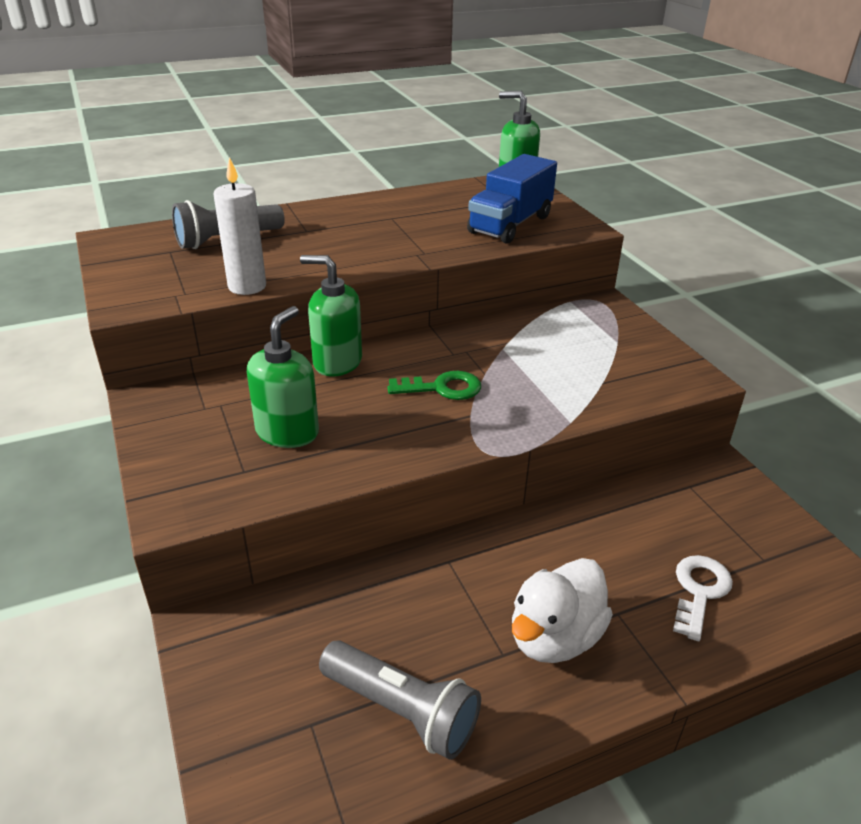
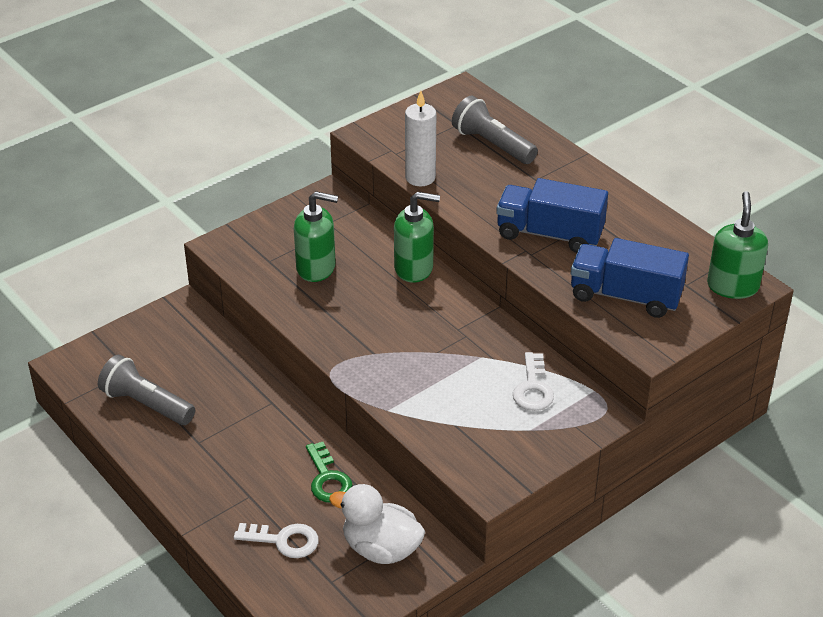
camera: 75 degrees right, 5 degrees up
(337, 362) = (414, 268): green soap dispenser -> green soap dispenser turned 90 degrees clockwise
(399, 239) = (549, 234): none -> blue truck
(402, 710) = (146, 404): grey flashlight -> grey flashlight turned 105 degrees clockwise
(442, 388) = (403, 332): green key -> green key (327, 479)
(554, 637) = (219, 465): white duck -> white duck (381, 548)
(559, 329) = (533, 388): none -> white key

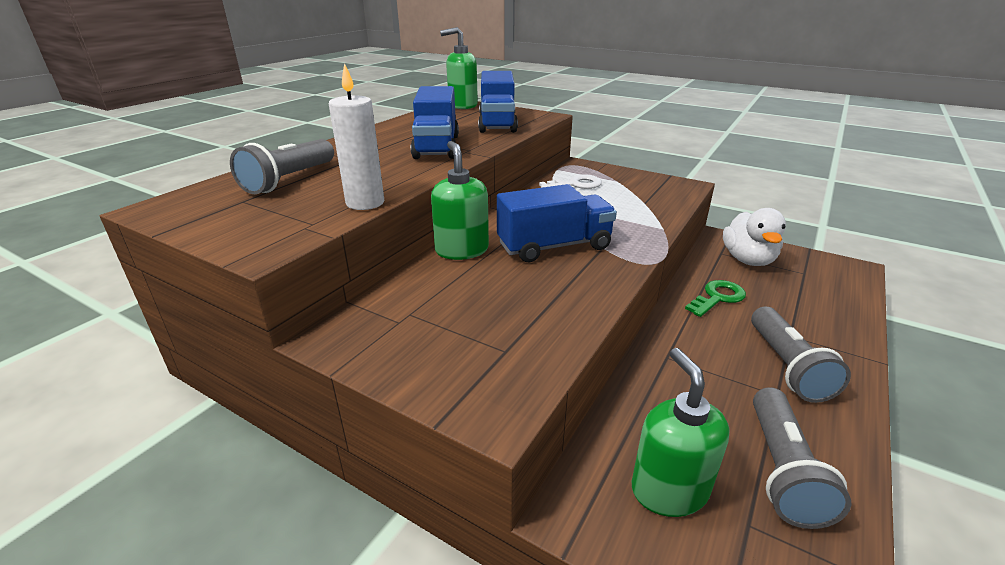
camera: 110 degrees left, 10 degrees down
(218, 467) = (787, 366): none -> grey flashlight
(284, 541) = (805, 303): white key -> none
(316, 268) = (497, 308): green soap dispenser -> green soap dispenser (669, 490)
(391, 323) = (554, 246): none -> blue truck

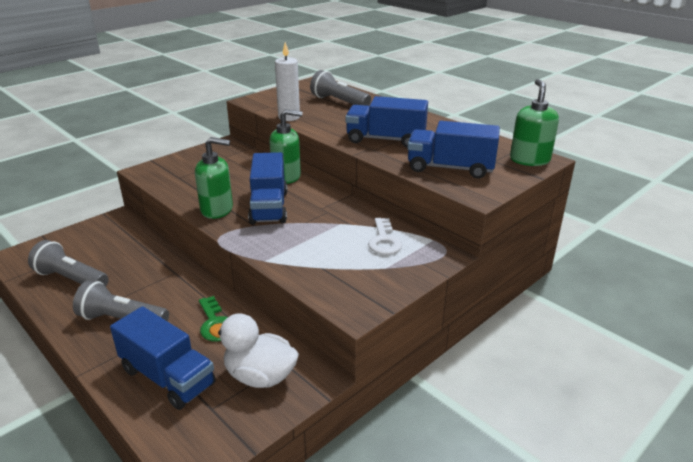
camera: 105 degrees right, 0 degrees up
(669, 490) = (99, 243): green soap dispenser -> green soap dispenser (217, 210)
(808, 304) = (167, 377): none -> blue truck

